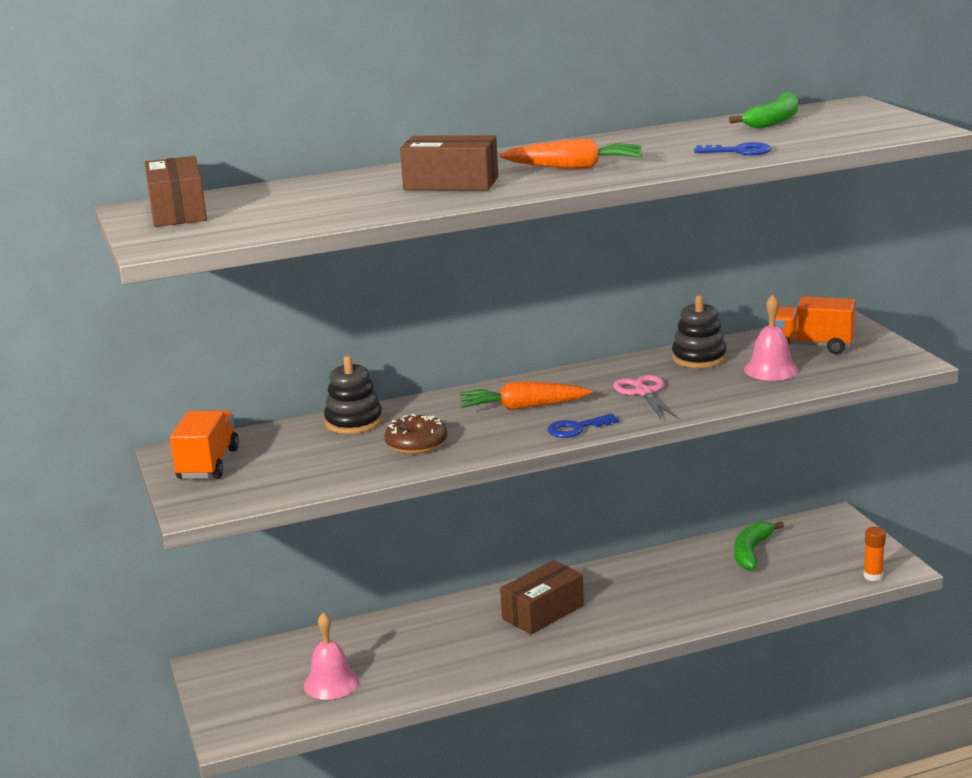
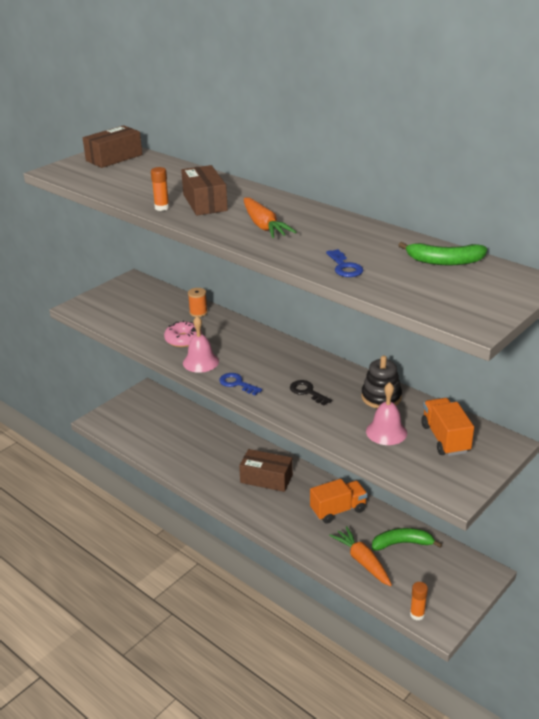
camera: 60 degrees right, 10 degrees up
(208, 464) = (125, 292): orange truck -> orange truck (338, 510)
(331, 683) = (154, 432): pink bell -> pink bell (200, 362)
(354, 422) = (198, 312): black stacking toy -> orange spool
(416, 444) = (183, 339): brown donut -> pink donut
(430, 203) = (162, 207): none -> orange glue stick
(523, 407) = (254, 357): orange carrot -> orange carrot (362, 561)
(644, 392) = (307, 392): pink scissors -> black key

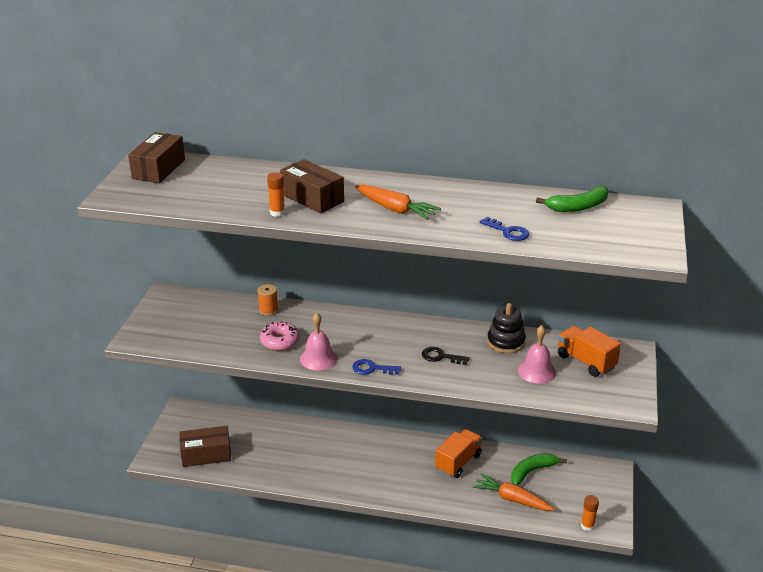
camera: 30 degrees left, 0 degrees up
(266, 479) = (373, 457): brown box -> brown box (206, 455)

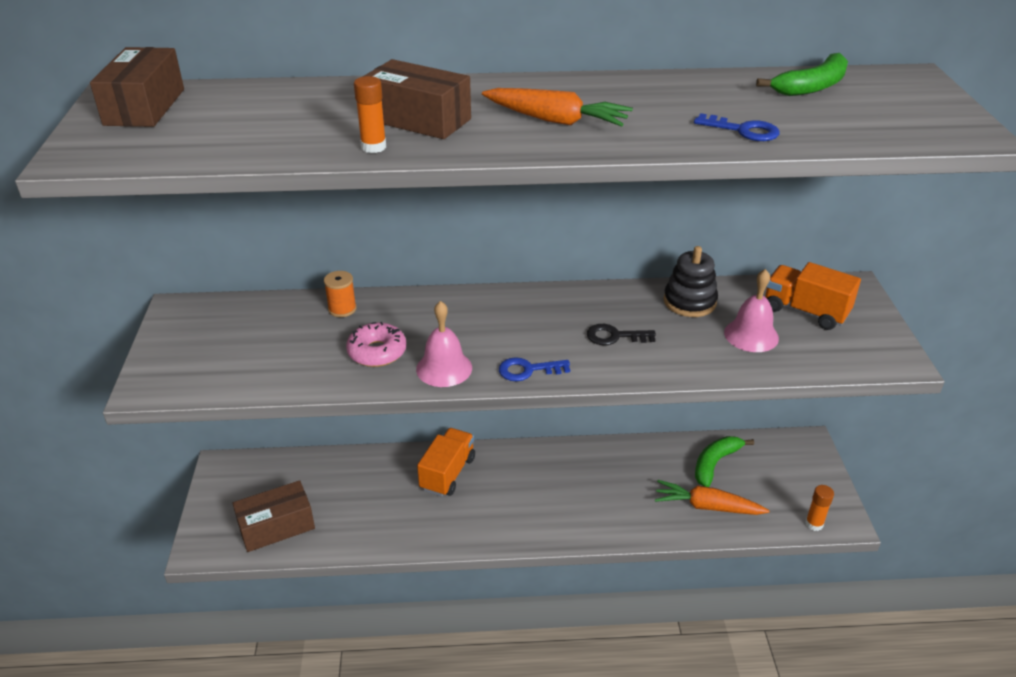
camera: 15 degrees left, 5 degrees up
(458, 462) = (619, 469): orange truck -> orange truck (447, 473)

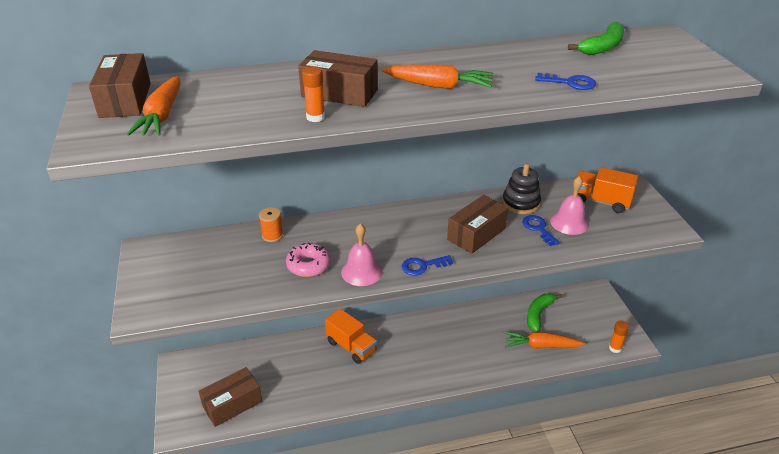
camera: 10 degrees left, 0 degrees up
(180, 129) = (162, 116): none -> orange carrot
(447, 473) = (351, 346): orange truck -> orange truck turned 120 degrees clockwise
(615, 336) = (476, 234): black key -> brown box
(704, 339) = (538, 229): none -> blue key

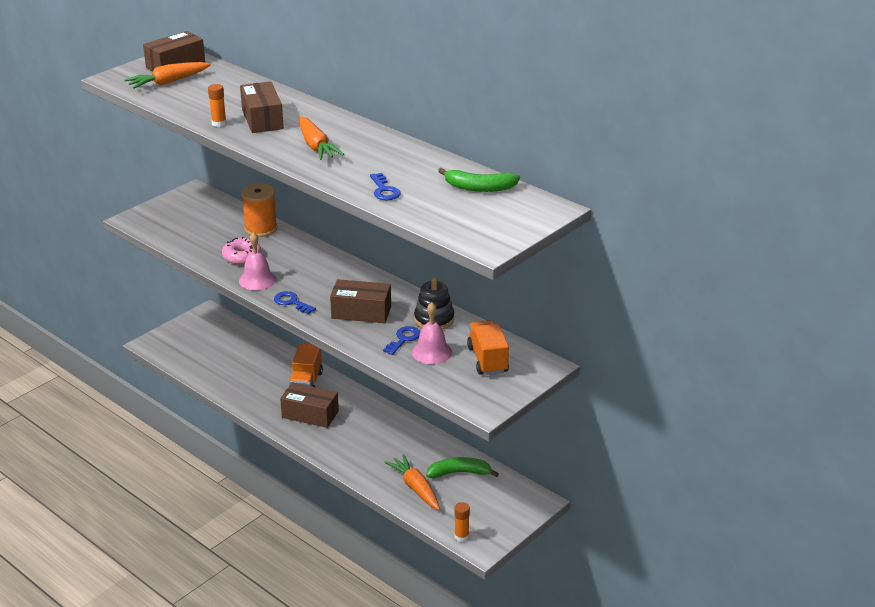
camera: 55 degrees right, 5 degrees down
(232, 404) = (193, 355): brown box -> brown box (310, 414)
(272, 235) = (261, 229): orange spool -> orange spool, size x1.72

